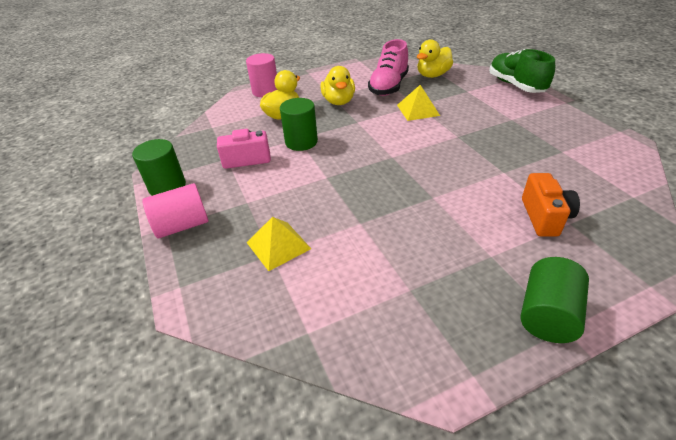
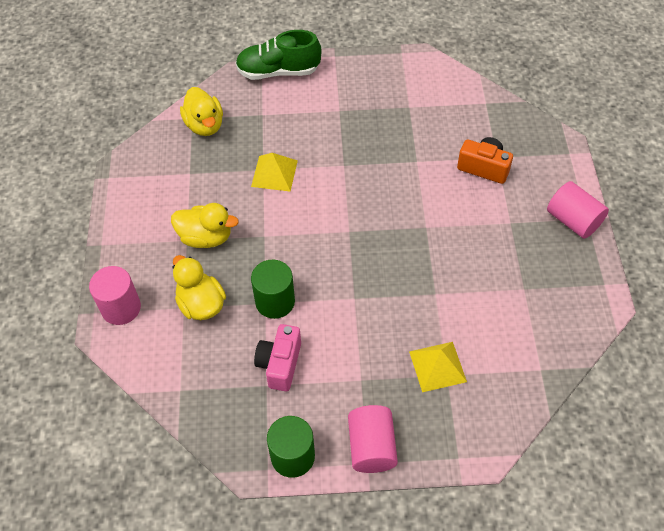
camera: 70 degrees left, 15 degrees up
(389, 86) = (202, 176): pink shoe -> none
(547, 314) = (573, 220): green cylinder -> pink cylinder

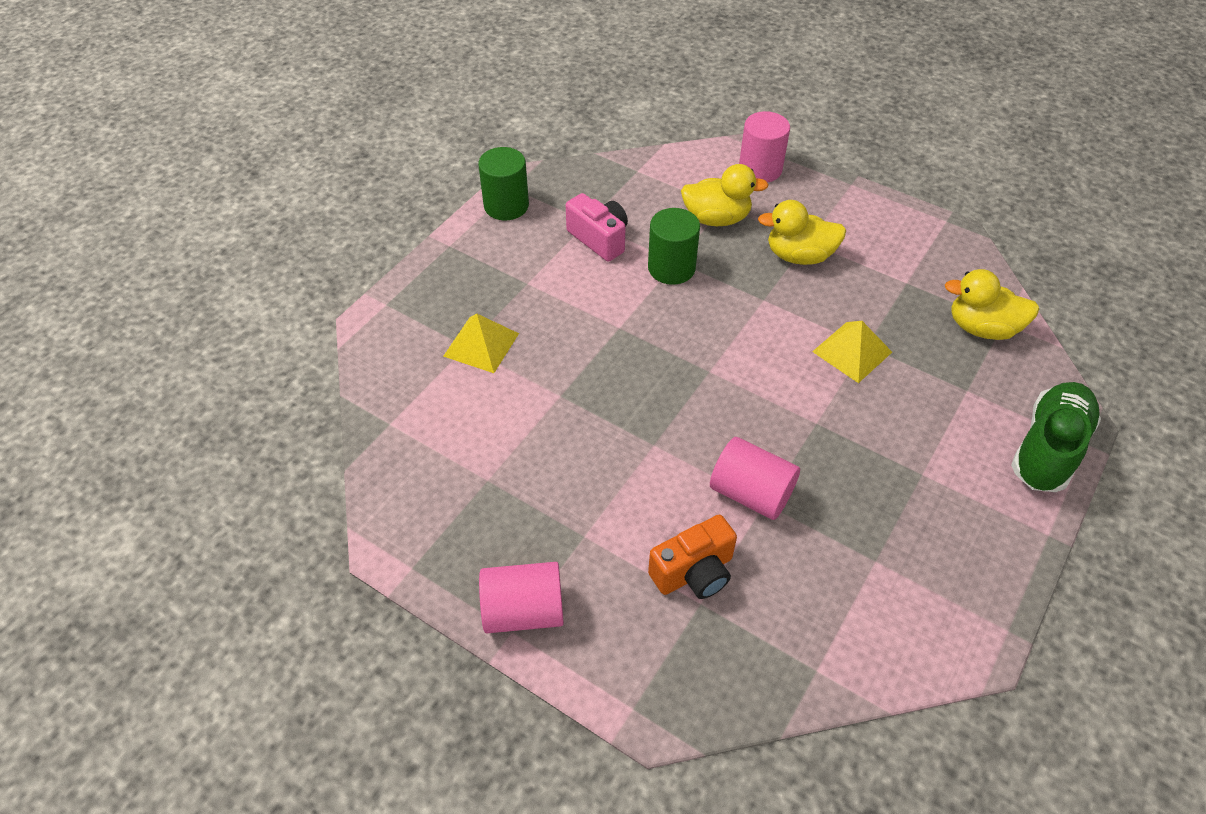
camera: 125 degrees right, 5 degrees down
(206, 237) = (799, 256): yellow duck -> yellow duck turned 45 degrees clockwise
(371, 447) = (460, 255): pink cylinder -> pink cylinder (751, 493)

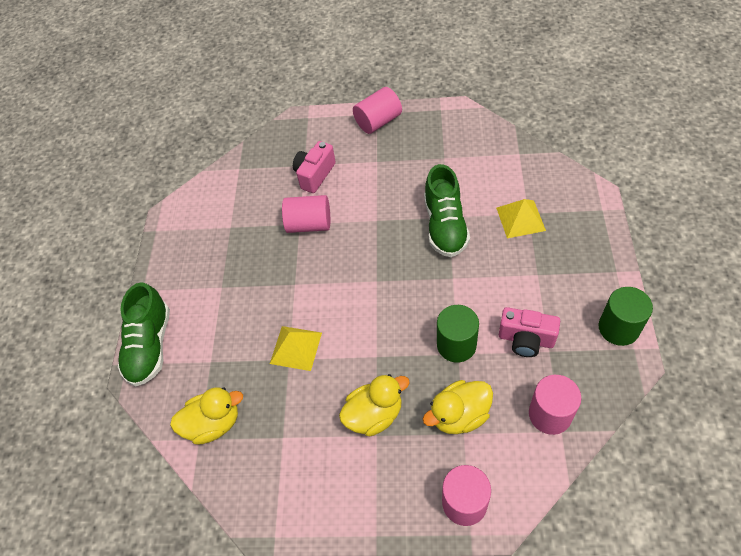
camera: 155 degrees right, 5 degrees up
(574, 387) = (445, 226): none -> green shoe
(635, 183) = (550, 414): none -> pink cylinder
(694, 572) = (315, 175): orange camera -> pink camera

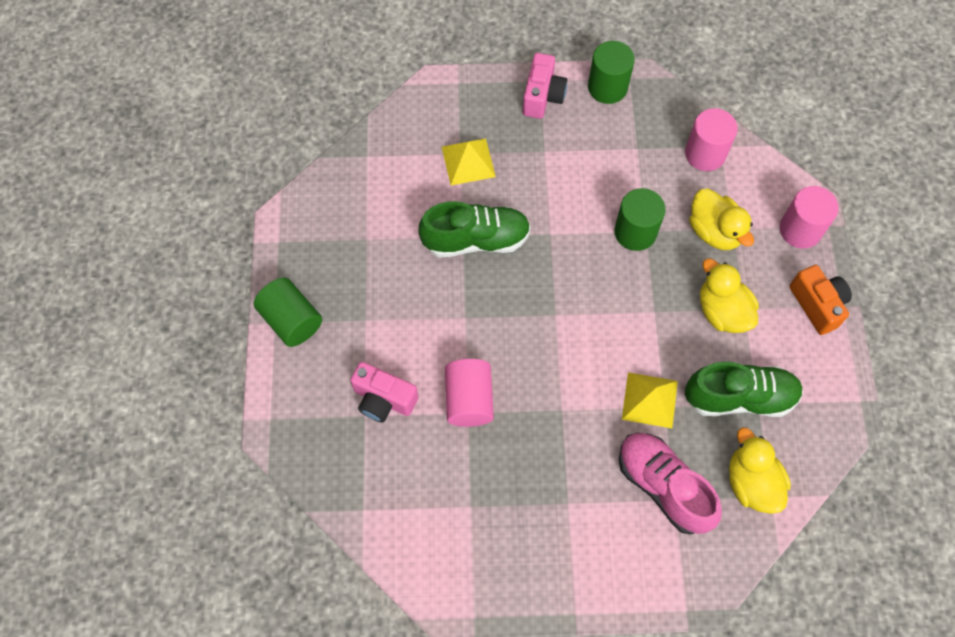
camera: 100 degrees left, 10 degrees up
(150, 346) = (658, 583): green shoe -> green shoe (739, 397)
(222, 354) = (663, 486): none -> pink shoe
(378, 121) = (291, 320): pink cylinder -> green cylinder
(378, 508) = (817, 305): none -> orange camera
(526, 339) = (625, 167): pink camera -> pink camera (542, 96)

